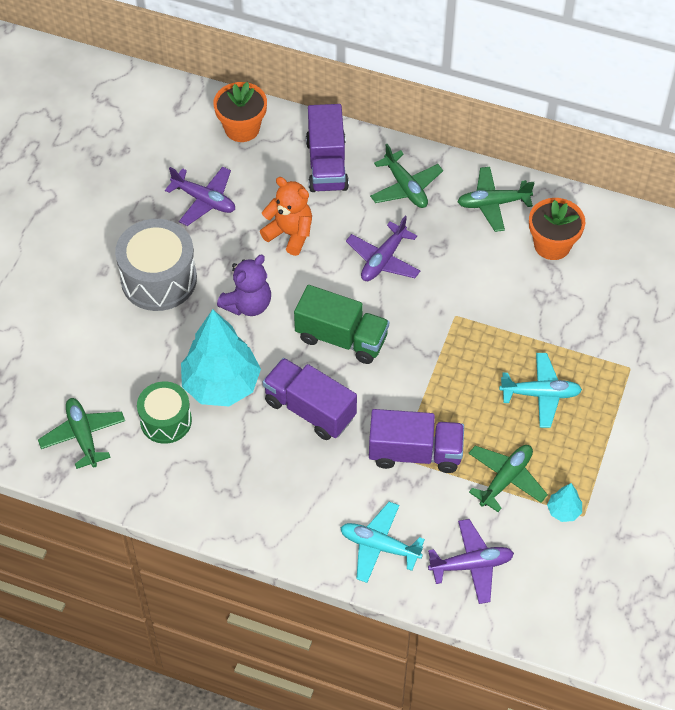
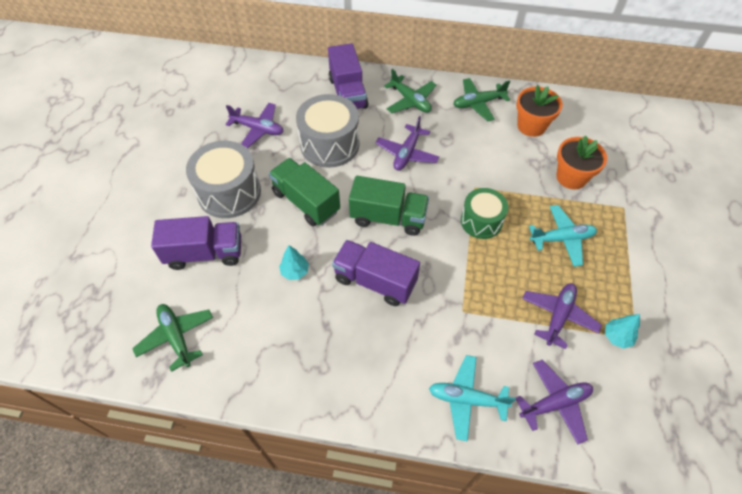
camera: 10 degrees left, 0 degrees up
(166, 421) = (250, 311): green drum -> green drum (481, 221)
(221, 385) = (295, 271): turquoise tree -> turquoise tree, size x0.42
(242, 128) = (279, 77): orange flower pot -> orange flower pot (571, 177)
(248, 304) = (306, 202): purple teddy bear -> green truck
(290, 234) = (330, 144): orange teddy bear -> grey drum
(415, 453) = (474, 305): purple truck -> purple truck (205, 253)
(505, 479) = (558, 316): green plane -> purple plane

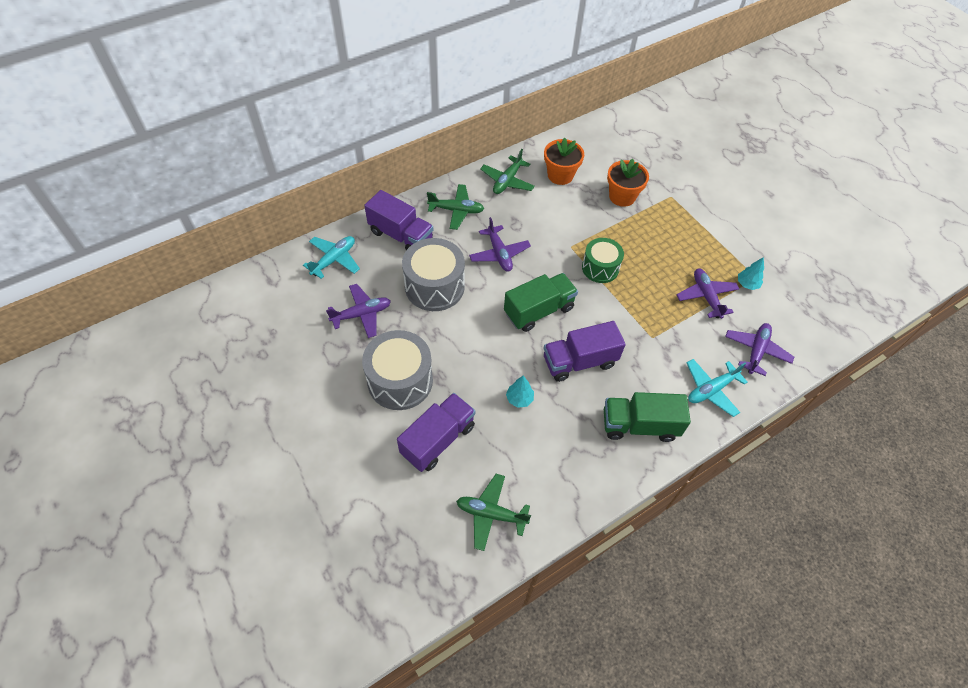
camera: 45 degrees left, 0 degrees up
(306, 202) = (468, 343): green truck -> green truck (639, 425)
(562, 239) = (658, 244): turquoise plane -> turquoise plane (334, 260)

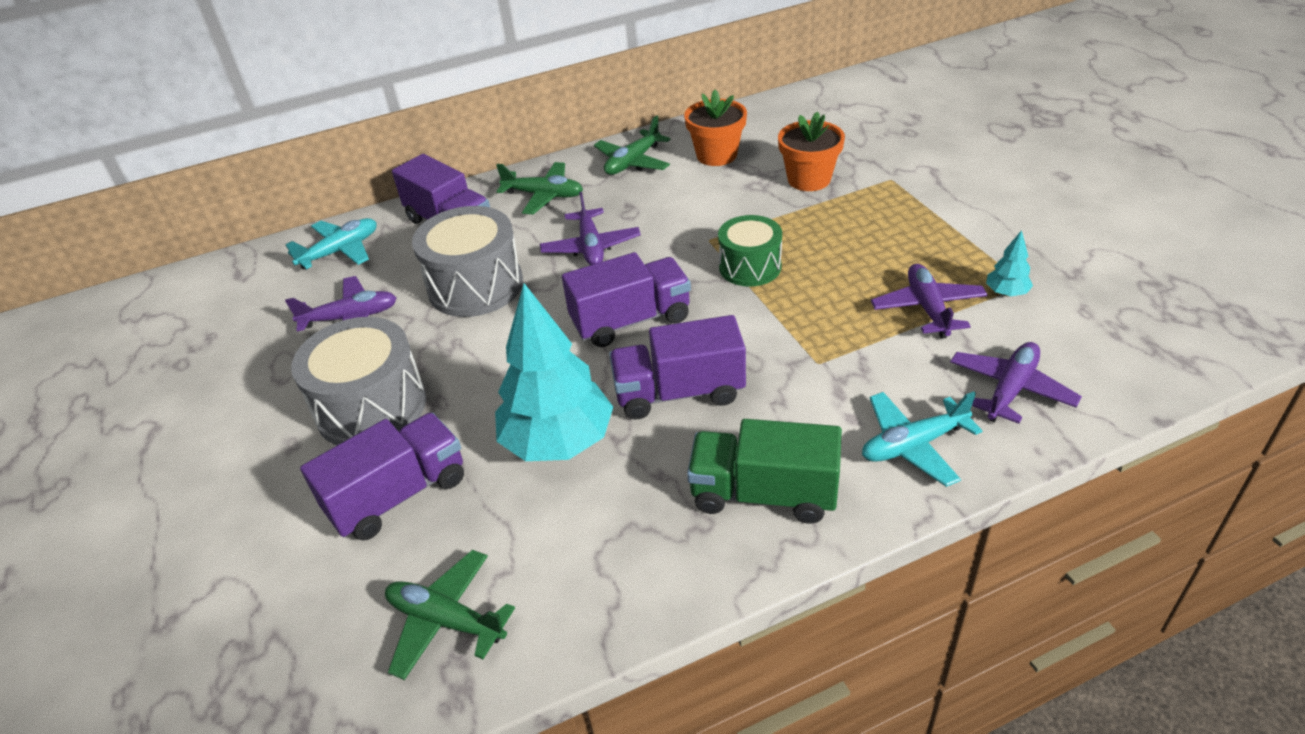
camera: 15 degrees right, 15 degrees down
(519, 399) = (558, 442): turquoise tree -> turquoise tree, size x2.36
(539, 311) = (631, 320): green truck -> purple truck

